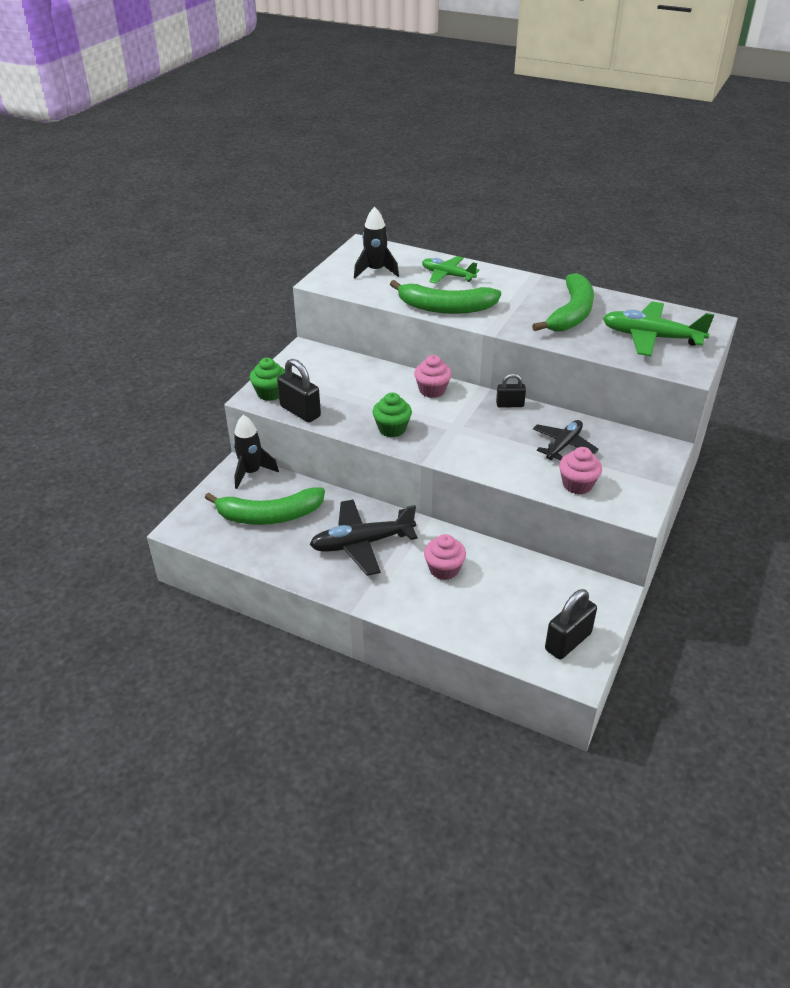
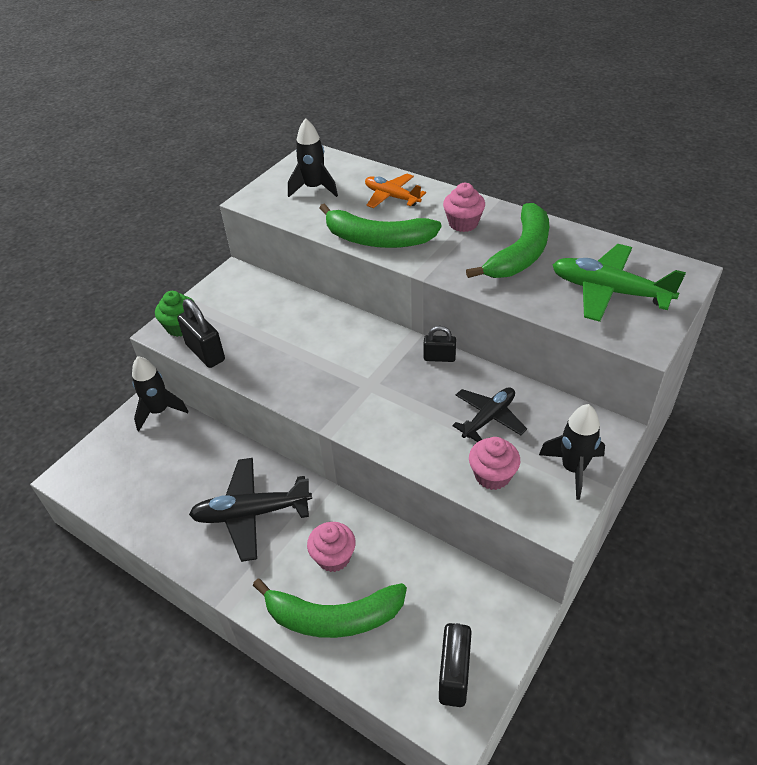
camera: 10 degrees right, 5 degrees up
(269, 515) = (163, 468): green banana -> green banana (333, 617)
(392, 429) = (298, 382): green cupcake -> none
(432, 390) = (356, 333): pink cupcake -> pink cupcake (463, 223)
(447, 275) = (391, 197): green plane -> orange plane
(568, 641) = (454, 675): black padlock -> black padlock turned 45 degrees counterclockwise
(641, 476) = (573, 469): none -> black rocket

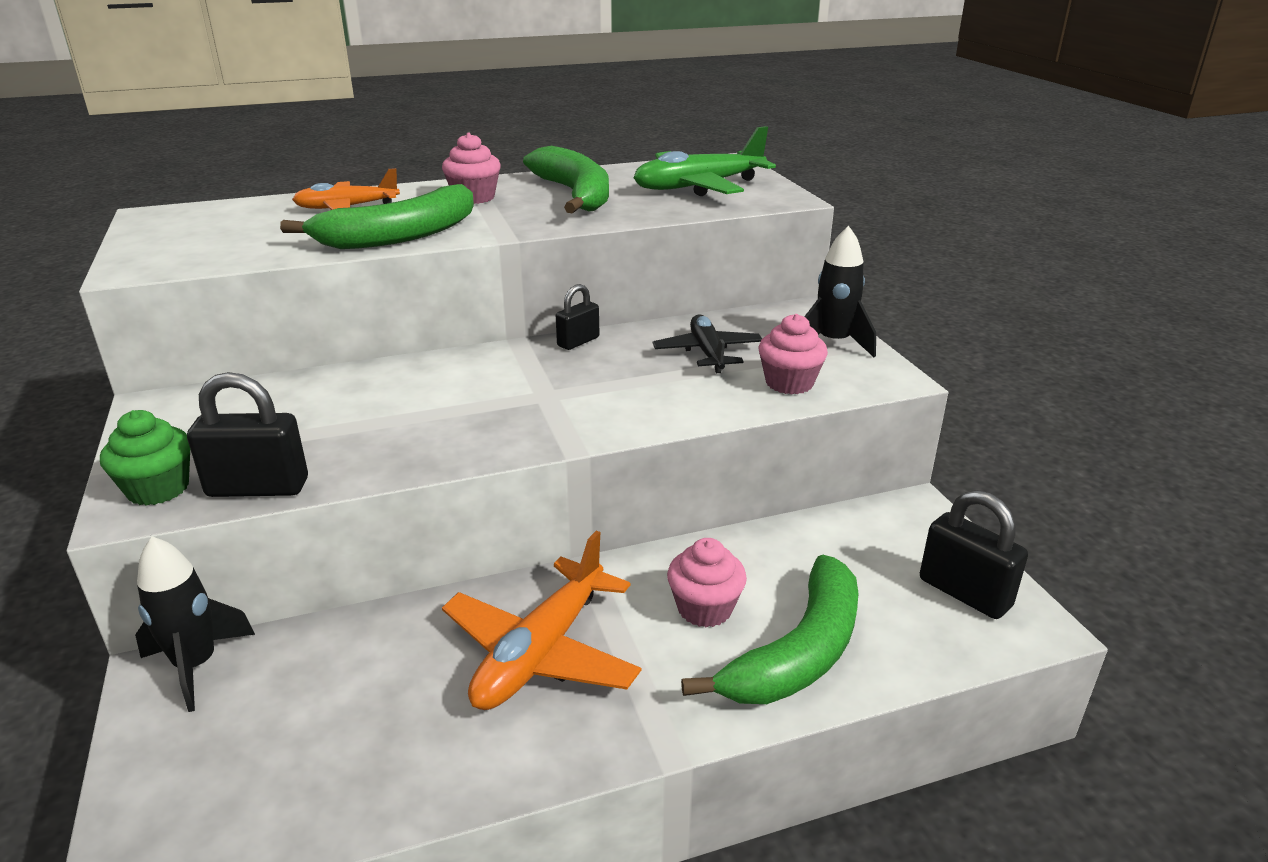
camera: 55 degrees left, 15 degrees down
(251, 513) = (541, 652): black plane -> orange plane
(314, 188) = (219, 233): black rocket -> none

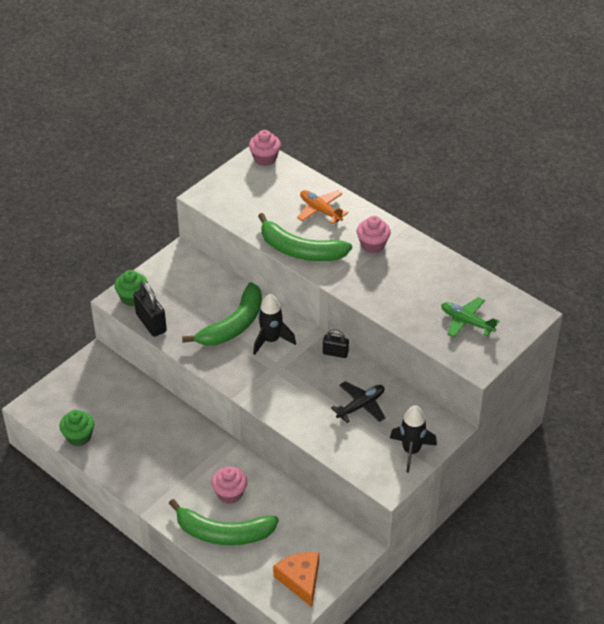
camera: 60 degrees right, 15 degrees up
(196, 665) = (105, 364): black rocket -> black rocket (271, 340)
(335, 798) = (79, 436): none -> green cupcake
(541, 652) = (172, 454): orange plane -> none
(575, 194) = (410, 279): green banana -> green banana (233, 325)
(698, 187) = (466, 322): green plane -> green plane, size x0.65
(789, 383) = (352, 448): pink cupcake -> pink cupcake (265, 158)
(964, 593) = (300, 580): black padlock -> orange cheese

